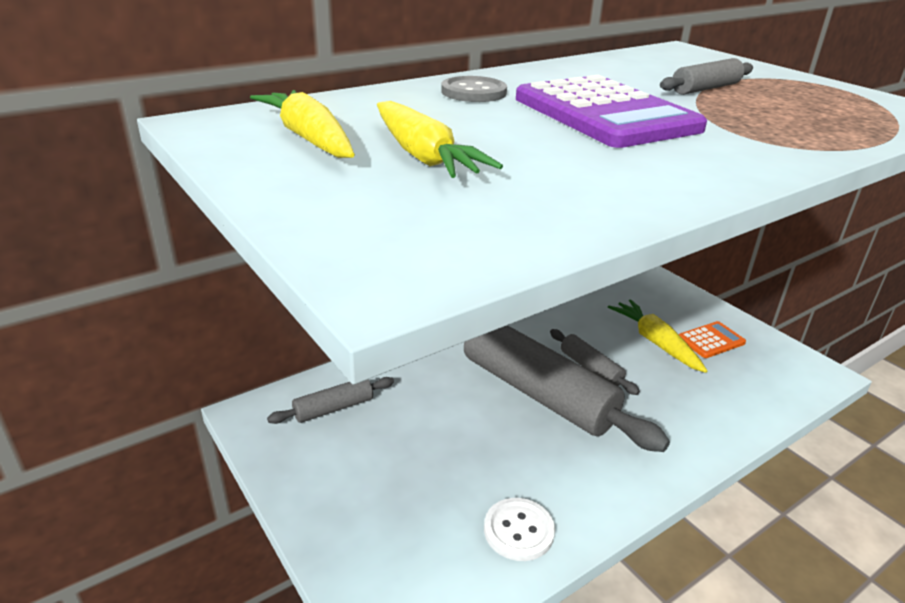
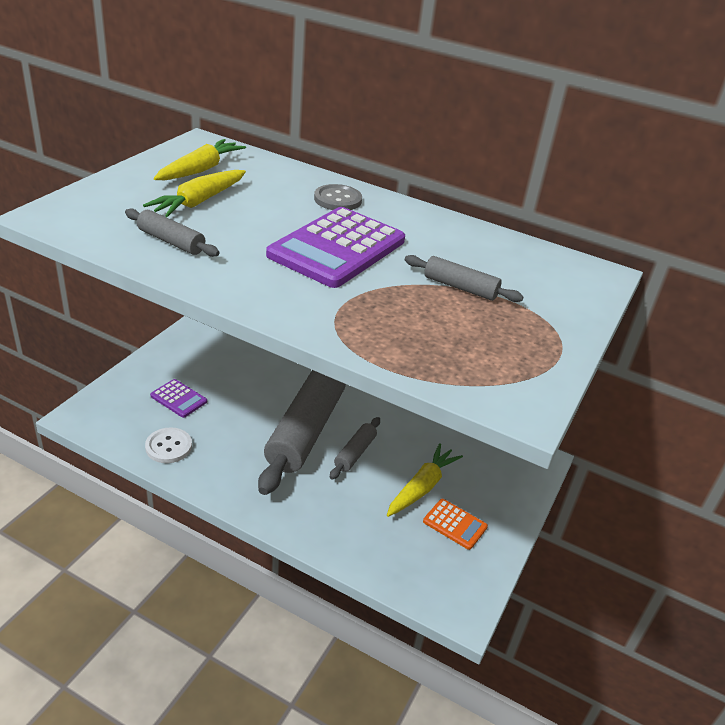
camera: 60 degrees right, 5 degrees up
(333, 408) = (231, 347): grey rolling pin -> grey rolling pin (171, 241)
(417, 492) = (179, 399): none -> purple calculator

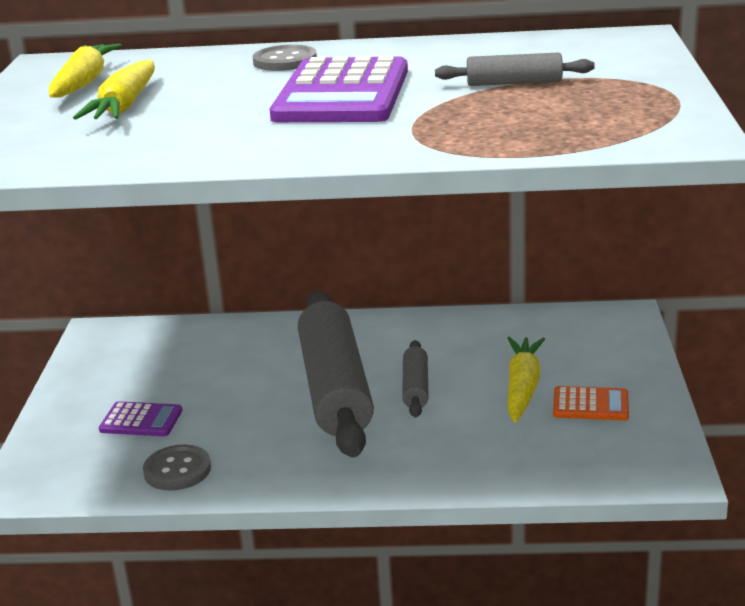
camera: 20 degrees left, 10 degrees down
(168, 446) = (177, 470): white button -> grey button
(171, 241) = (143, 142): grey rolling pin -> none

